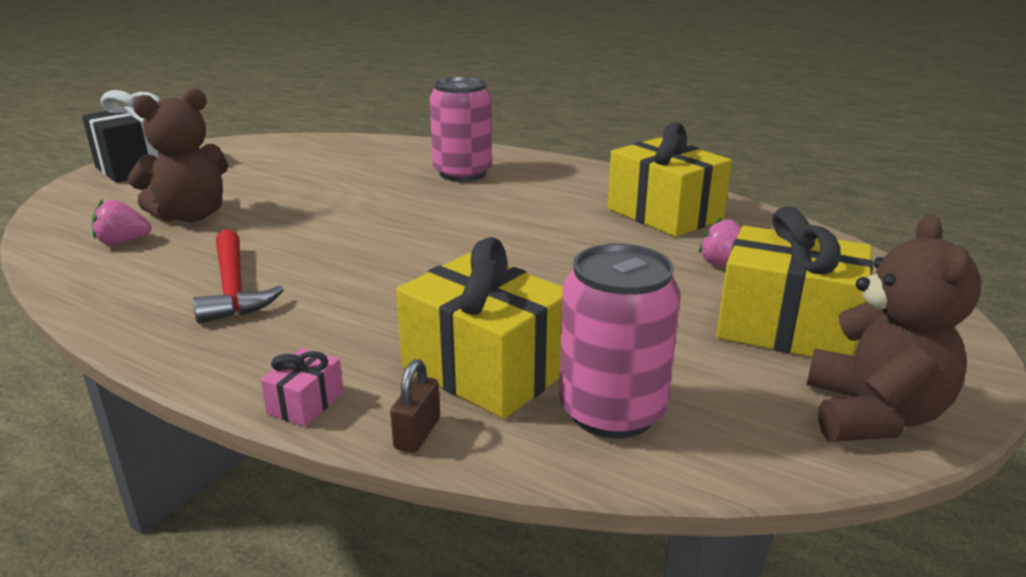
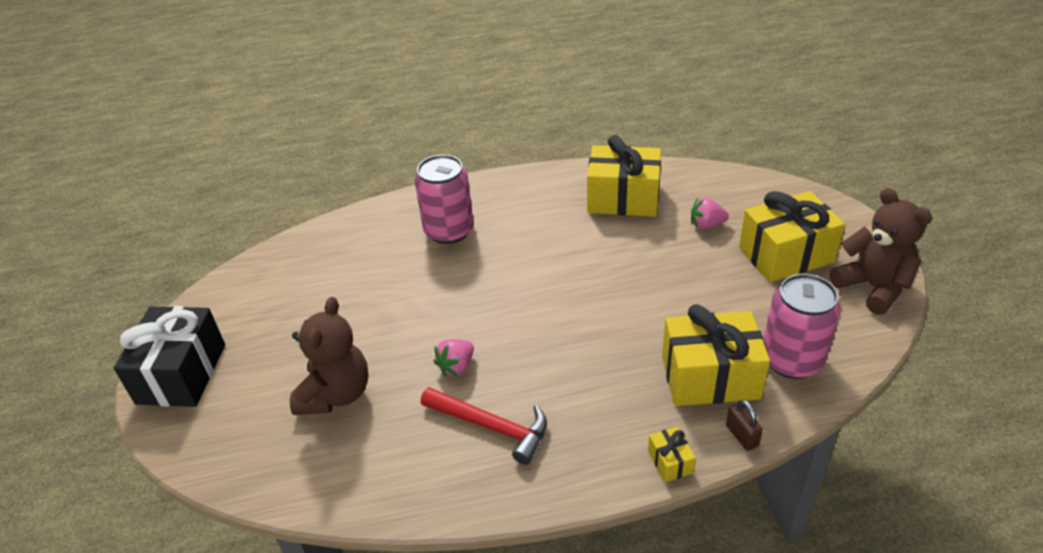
camera: 40 degrees left, 15 degrees up
(123, 242) = (337, 449): pink strawberry -> pink strawberry (456, 366)
(306, 403) = (670, 462): pink gift -> yellow gift

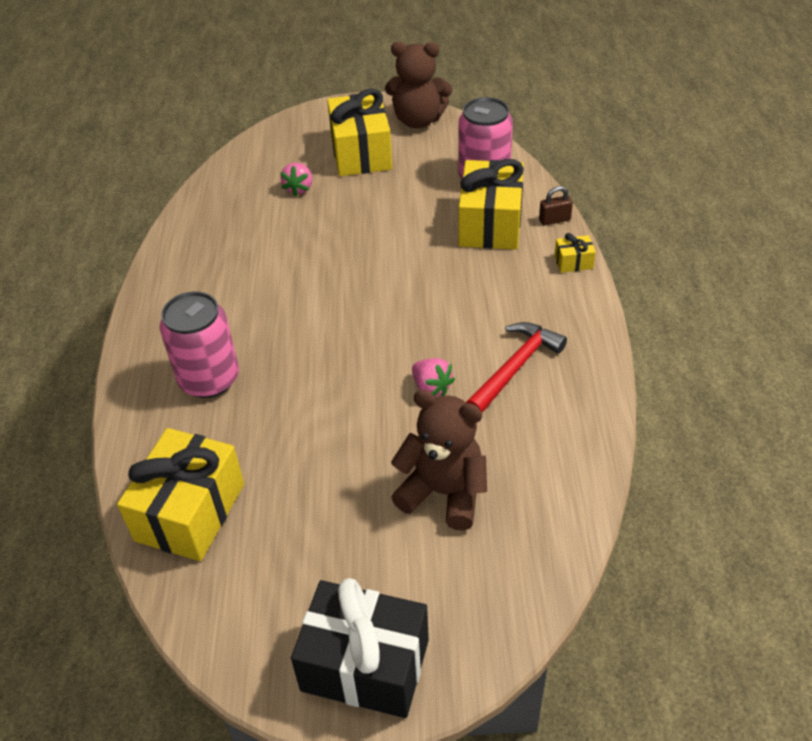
camera: 80 degrees left, 5 degrees up
(623, 199) = (228, 234): yellow gift -> yellow gift (190, 512)
(873, 287) = (418, 120): brown teddy bear -> brown teddy bear turned 150 degrees counterclockwise

